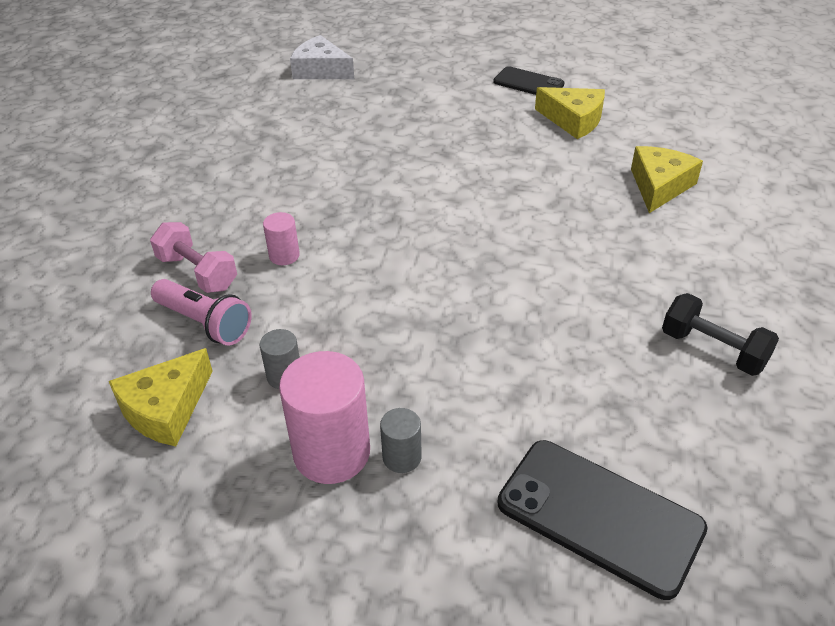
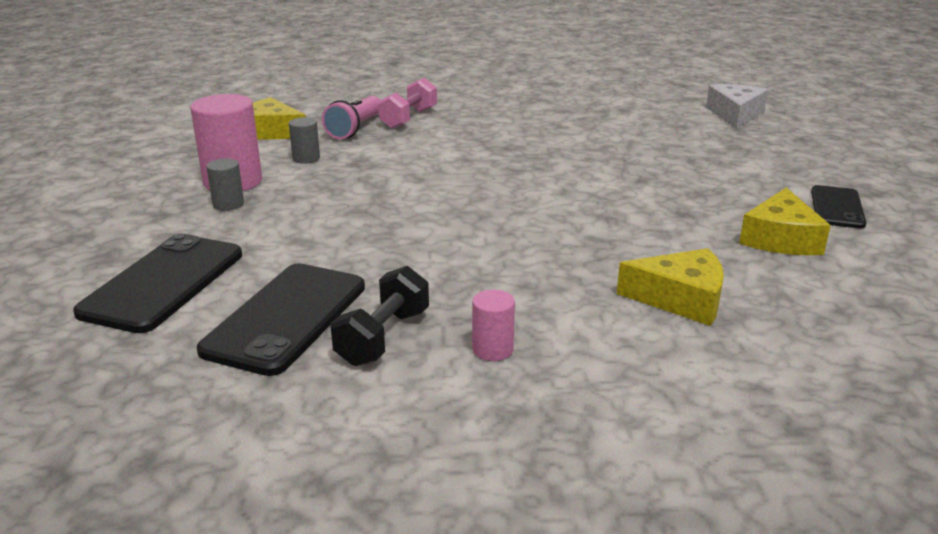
camera: 75 degrees right, 15 degrees down
(284, 255) = (442, 140): pink cylinder -> pink cylinder (492, 349)
(678, 412) = (286, 318): none -> black phone

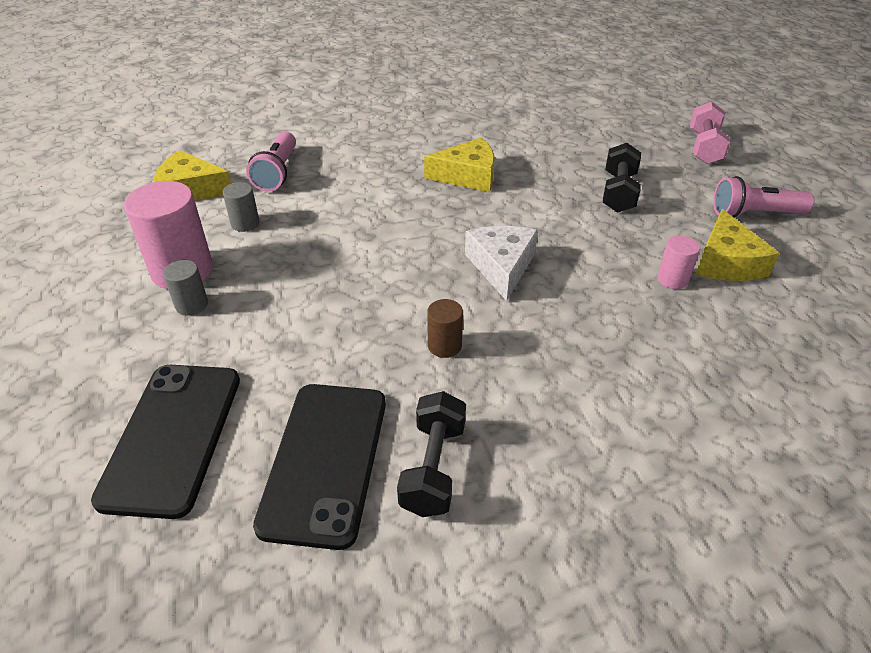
camera: 15 degrees left, 15 degrees up
(408, 118) = (325, 150): pink dumbbell -> pink dumbbell (704, 147)
(444, 259) = (444, 346): none -> brown cylinder
(492, 349) = (542, 461): pink cylinder -> pink cylinder (672, 279)
(681, 299) = (677, 357): yellow cheese -> yellow cheese (467, 176)
(691, 176) = (618, 192): none -> black dumbbell
(735, 114) = (622, 105): white cheese -> white cheese (501, 266)
(837, 207) = (754, 214): black phone -> pink flashlight

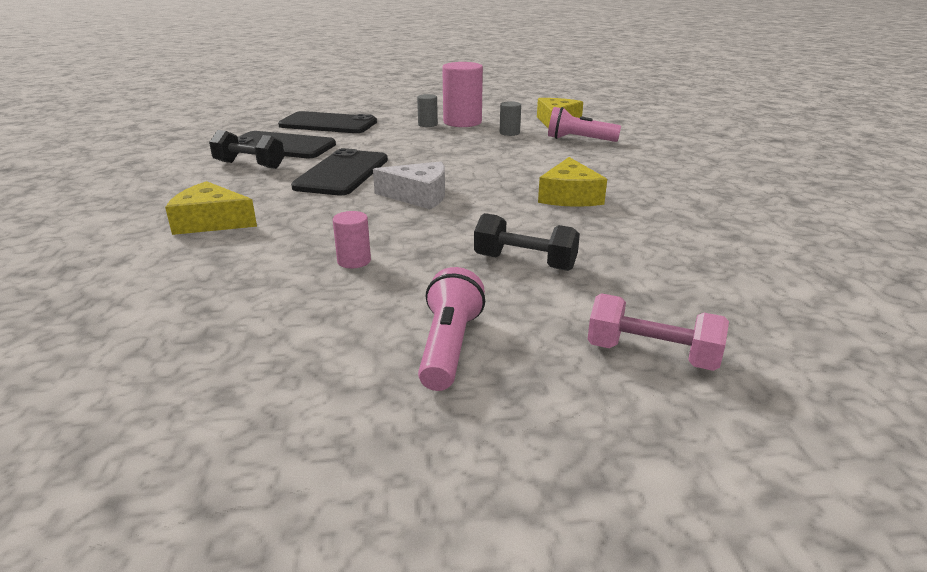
camera: 100 degrees right, 15 degrees down
(444, 346) = (342, 173): brown cylinder -> black phone
(726, 262) = (361, 297): yellow cheese -> yellow cheese (211, 222)

